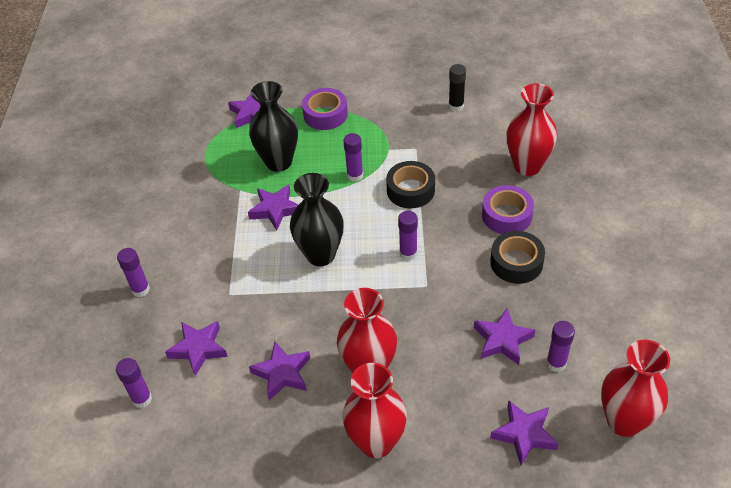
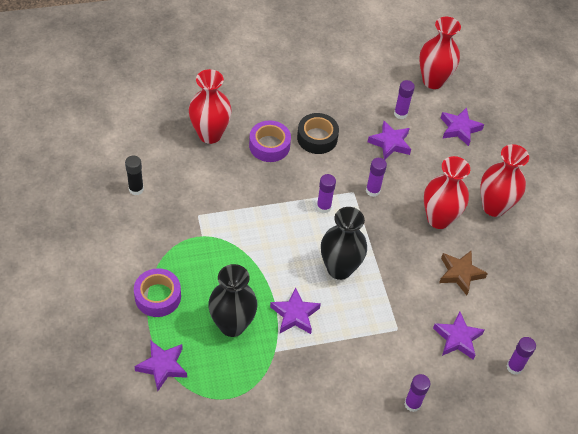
camera: 110 degrees left, 5 degrees up
(282, 373) = (460, 273): purple star -> brown star
(355, 175) = (241, 257): purple glue stick -> purple glue stick (373, 190)
(410, 190) = (252, 213): black tape -> none

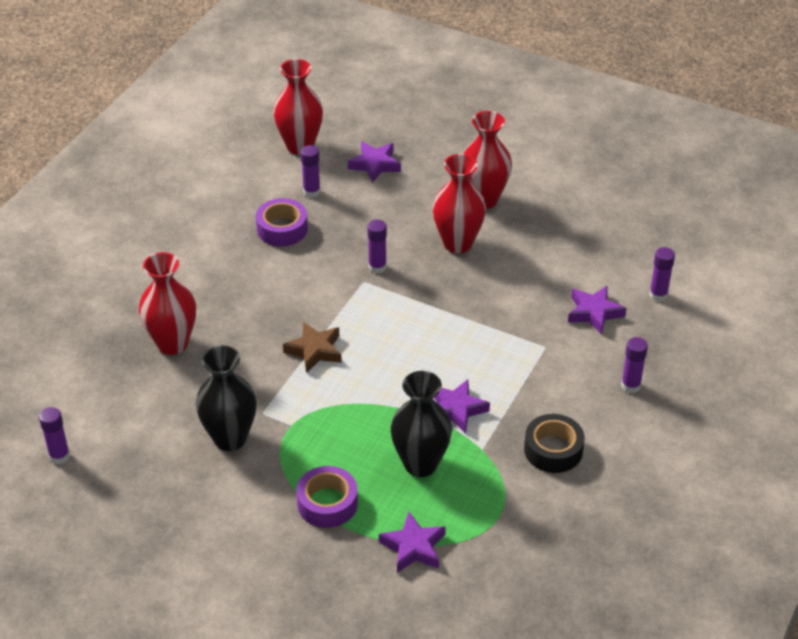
camera: 45 degrees left, 10 degrees down
(136, 189) = (174, 443): black glue stick -> none
(269, 145) = (239, 307): purple tape -> purple tape (282, 229)
(317, 138) = (271, 267): black tape -> black tape (553, 450)
(323, 207) = (357, 313): purple glue stick -> purple glue stick (59, 456)
(339, 269) = (439, 345): black vase -> black vase (230, 438)
(390, 143) = (337, 220): purple star -> none
(460, 273) = (530, 267): brown star -> brown star (314, 350)

